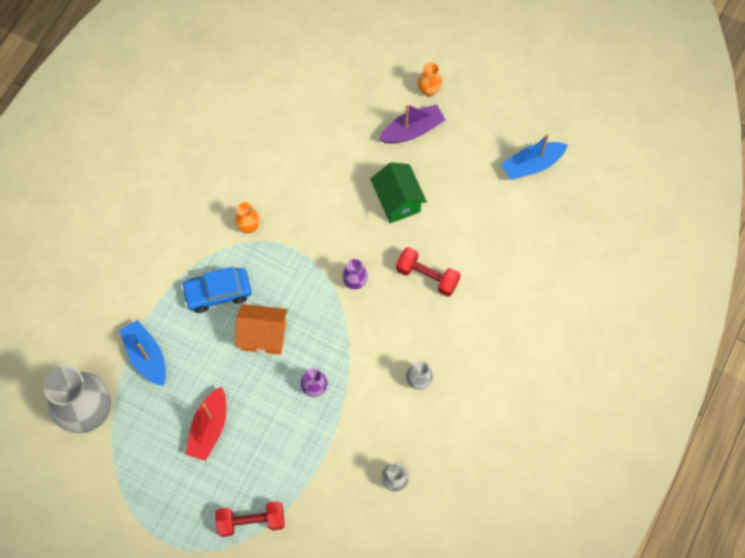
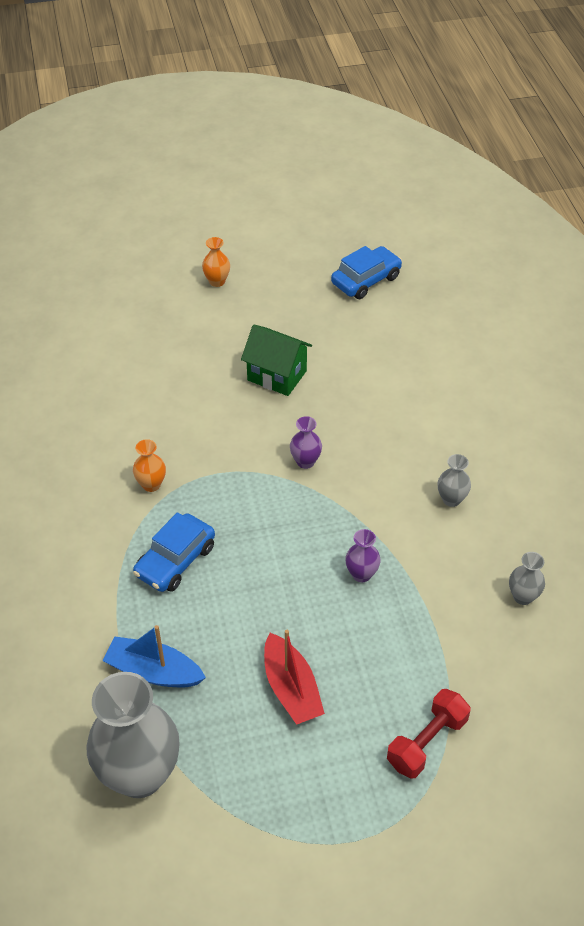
camera: 40 degrees left, 20 degrees down
(263, 336) = (262, 565): orange house -> none
(412, 130) = (233, 317): purple boat -> none
(427, 276) = (367, 414): red dumbbell -> none
(532, 165) = (366, 280): blue boat -> blue car

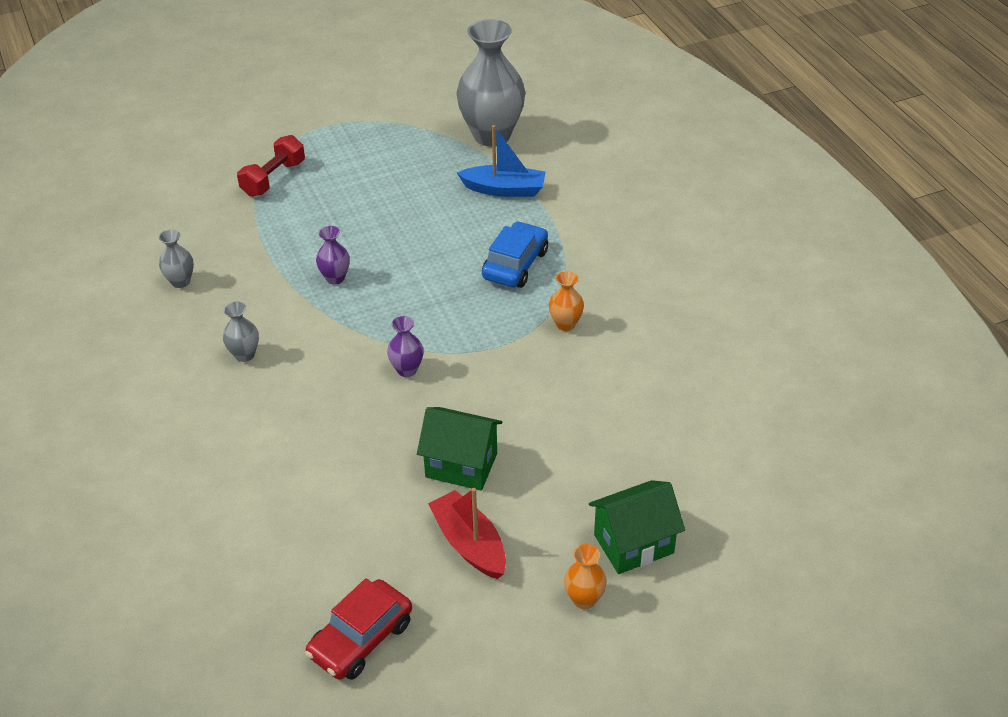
camera: 170 degrees right, 5 degrees down
(171, 307) = (633, 544): none -> green house
(291, 688) = (387, 194): red boat -> red boat (469, 544)
(366, 280) = (361, 639): blue car -> red car

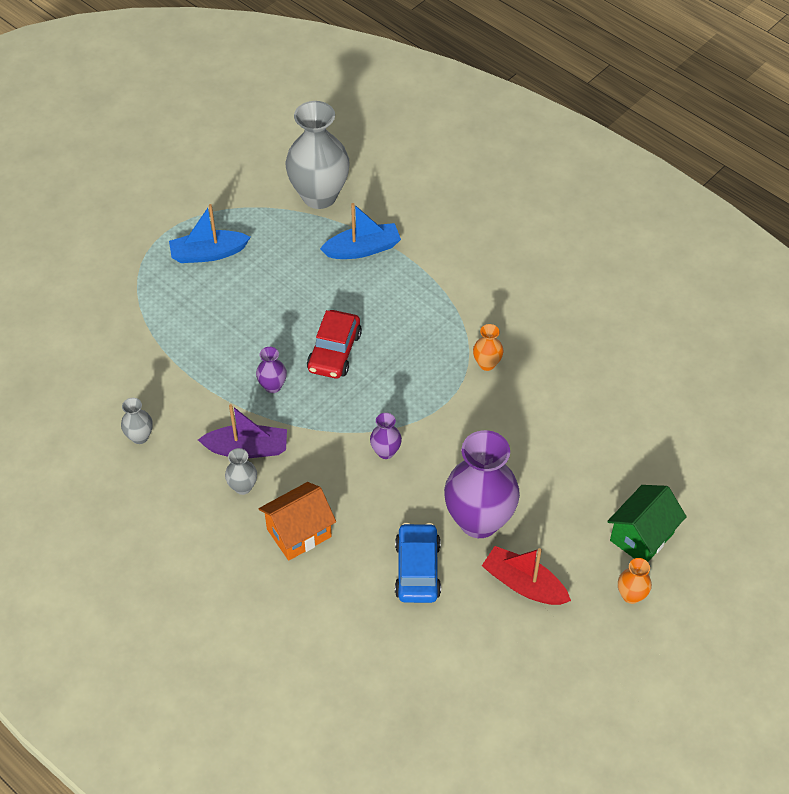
camera: 25 degrees left, 10 degrees up
(269, 413) = (299, 533): none -> orange house
(272, 323) = (247, 449): none -> purple boat
(273, 178) = (153, 304): red dumbbell -> none
(353, 153) = (208, 253): none -> blue boat
(361, 639) = (490, 693): red car -> red car (334, 352)
(461, 465) = (479, 520): green house -> purple vase
(515, 264) = (415, 321): blue car -> blue car (417, 569)

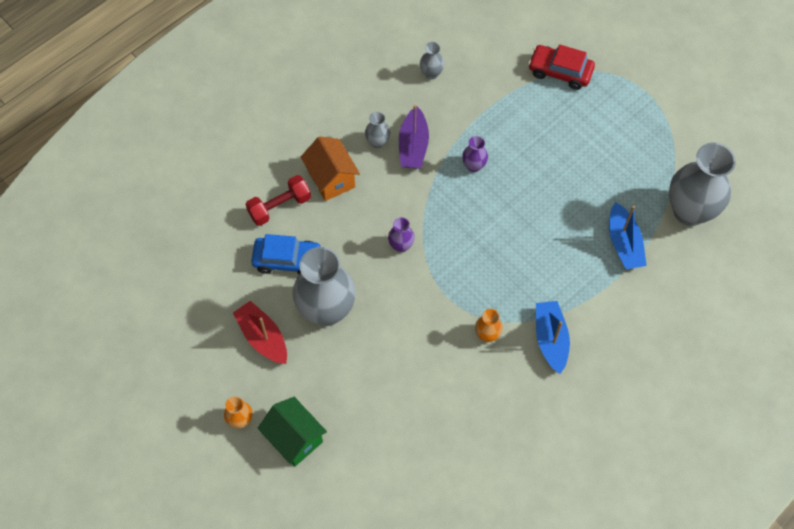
camera: 95 degrees right, 10 degrees up
(208, 253) = (619, 122): blue boat -> blue boat (550, 339)
(334, 352) = (507, 213): red car -> red car (560, 71)
(343, 587) = (279, 206): none -> red dumbbell
(479, 520) = (326, 310): purple vase -> grey vase
(524, 584) = (263, 337): red boat -> red boat turned 75 degrees counterclockwise

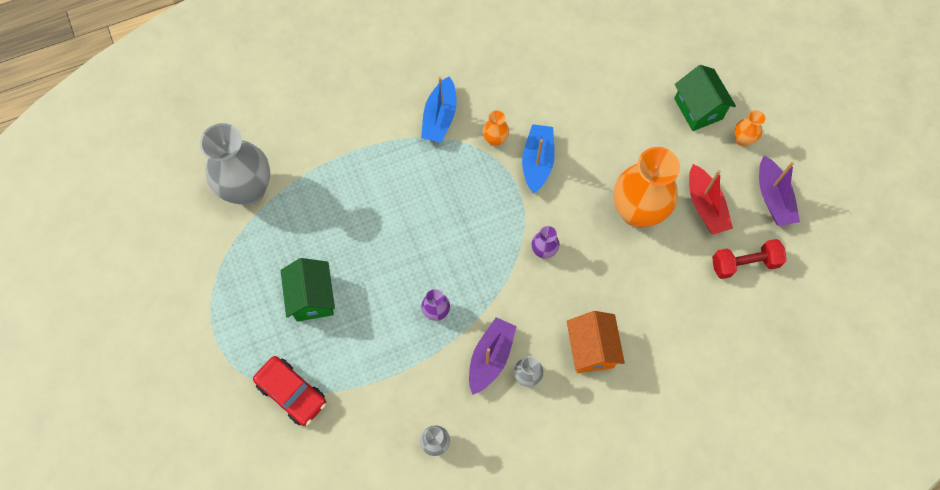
camera: 160 degrees left, 5 degrees up
(198, 368) = (773, 198): none -> purple boat
(279, 206) = (655, 336): red dumbbell -> red dumbbell (744, 263)
(287, 260) = (662, 274): blue car -> none
(326, 310) = (637, 211): grey vase -> orange vase
(582, 143) = (312, 298): none -> green house
(624, 243) = (328, 180): blue boat -> blue boat (537, 162)

